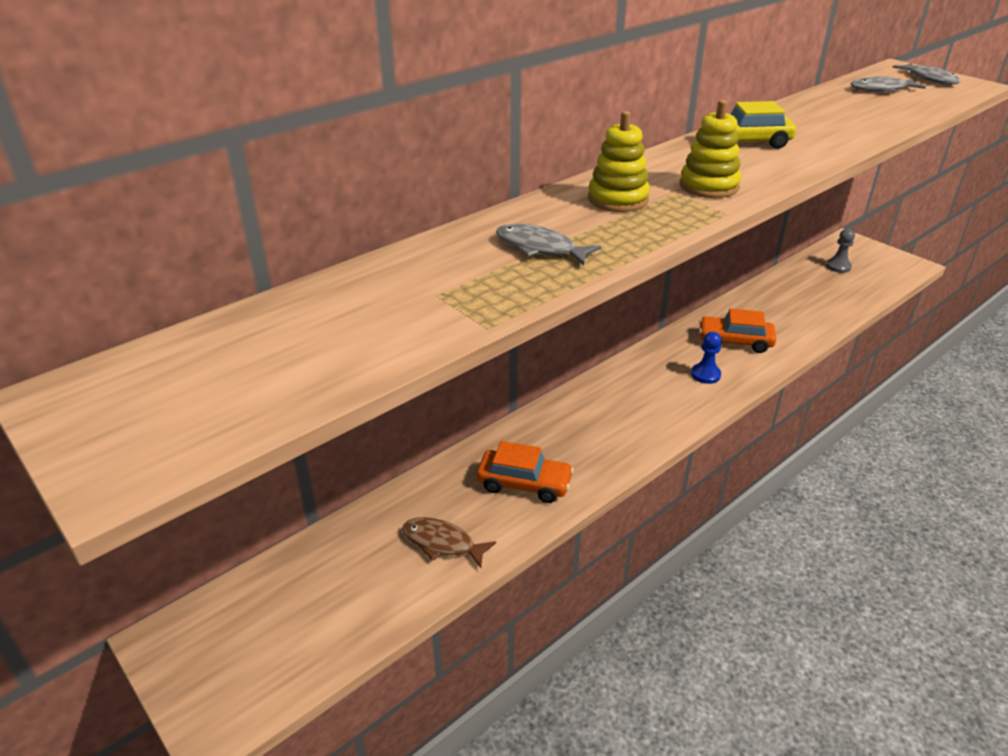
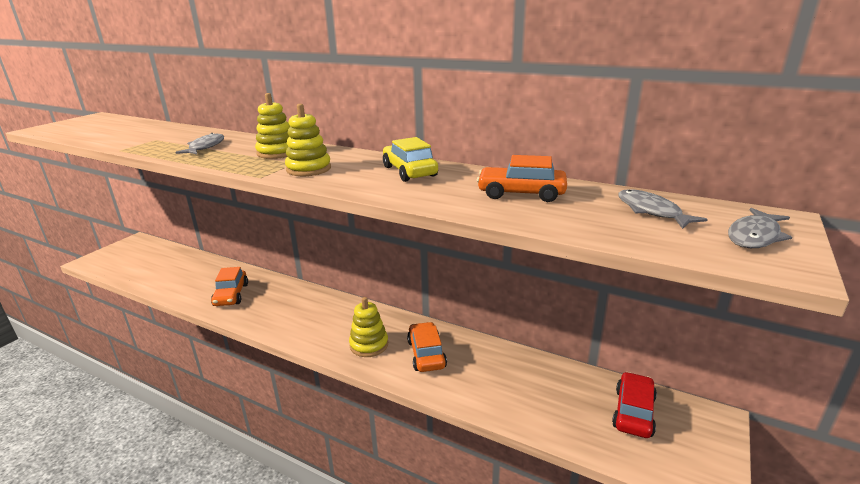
camera: 70 degrees right, 10 degrees down
(442, 543) = (184, 282): brown fish -> none
(705, 374) = (369, 345): blue pawn -> yellow stacking toy
(831, 115) = (521, 194): none -> orange car
(838, 266) = (633, 412): grey pawn -> red car

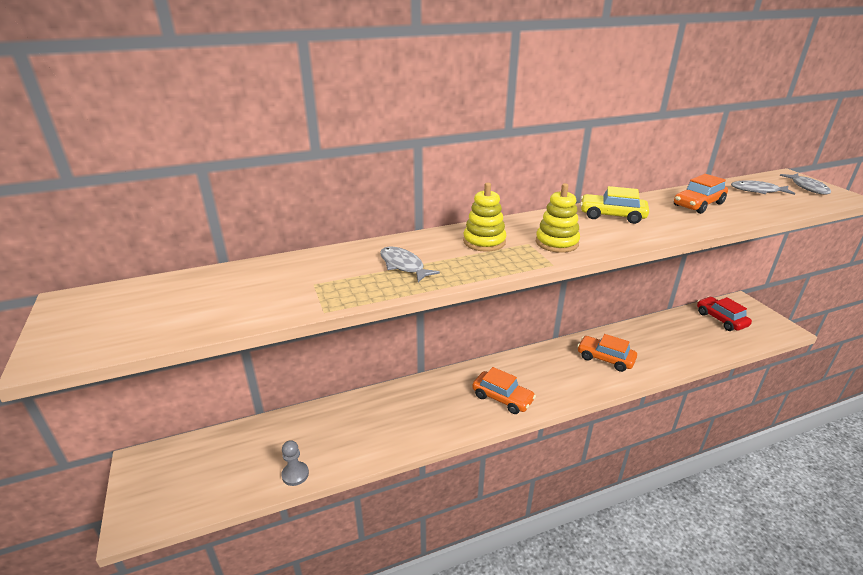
camera: 50 degrees left, 5 degrees up
(153, 284) = (295, 474): none -> grey pawn
(231, 295) = (399, 423): orange car -> orange car (502, 398)
(369, 345) = (569, 378): yellow stacking toy -> none

